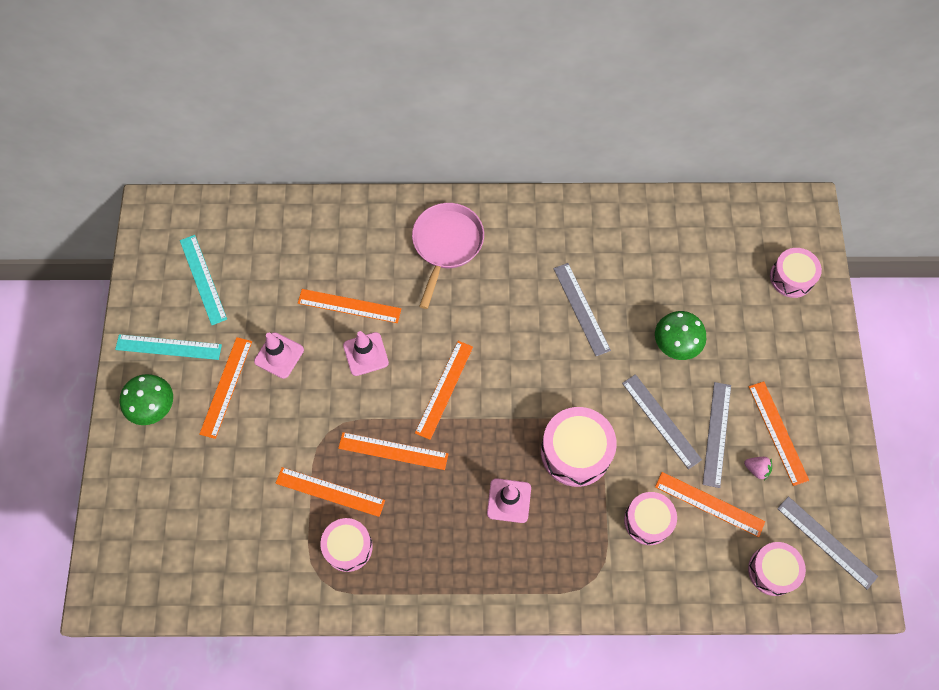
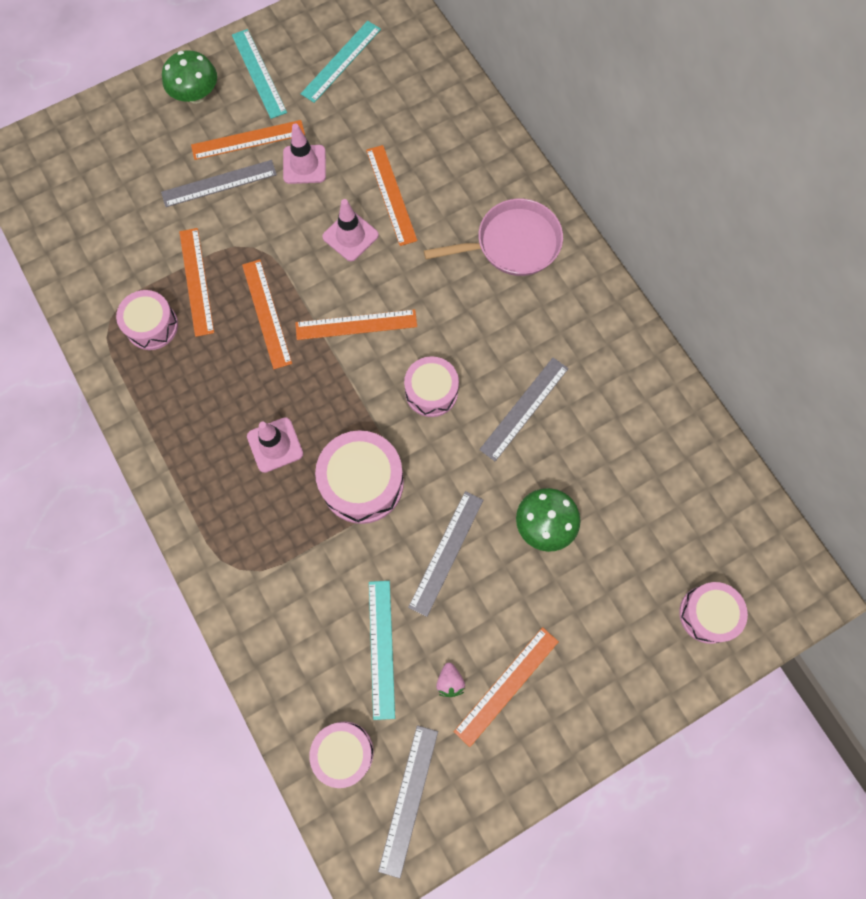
camera: 60 degrees right, 5 degrees up
(648, 521) = (328, 592): pink drum -> pink drum (431, 392)
(709, 504) = (381, 648): orange ruler -> turquoise ruler
(716, 434) = (465, 618): grey ruler -> grey ruler (219, 183)

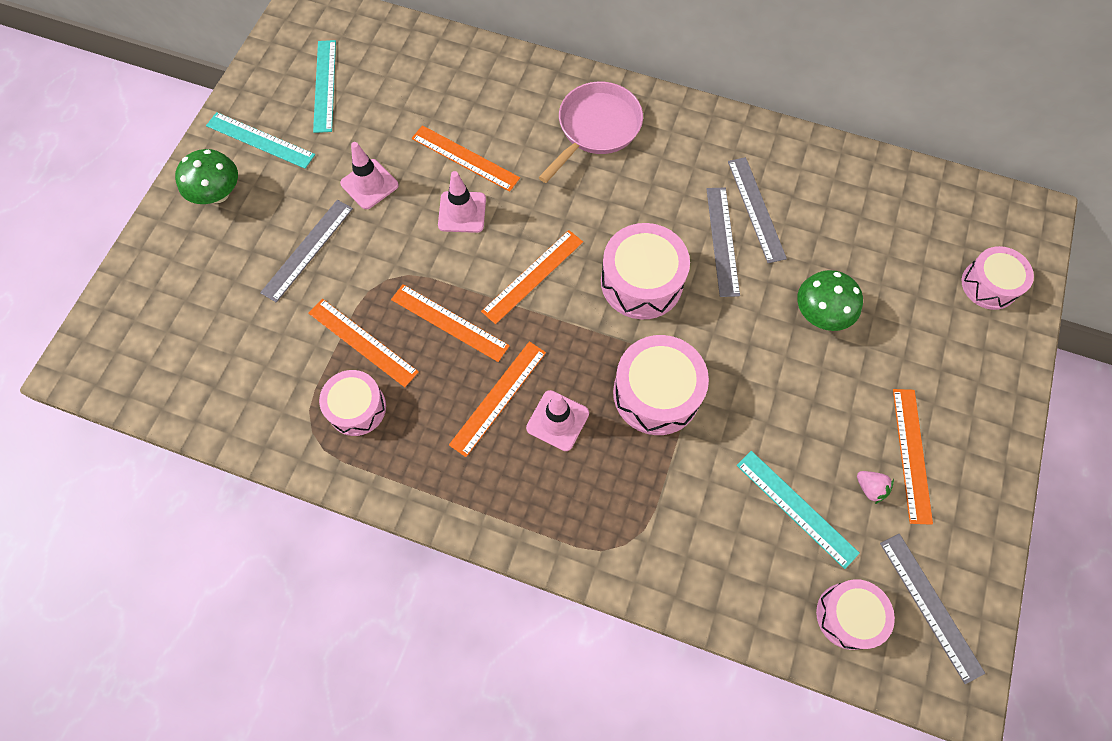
camera: 40 degrees left, 5 degrees down
(248, 140) = (301, 198): orange ruler -> orange ruler (498, 397)
(431, 392) = (641, 282): pink drum -> pink drum, size x1.51
(446, 552) = (771, 393): grey ruler -> grey ruler (756, 209)

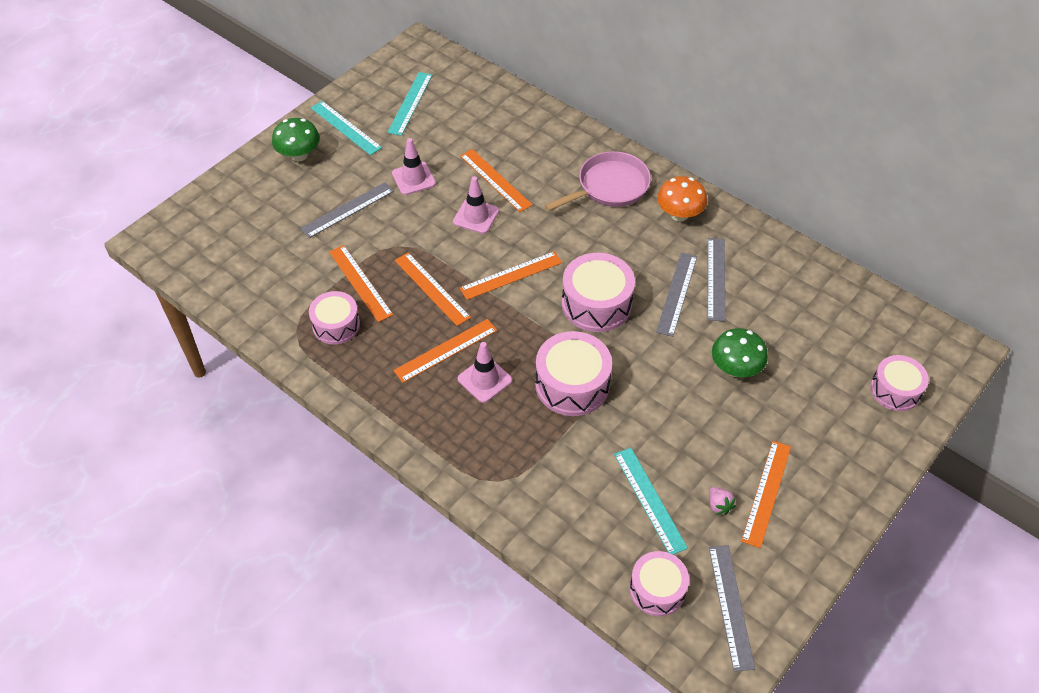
camera: 20 degrees right, 15 degrees down
(685, 141) = (679, 214): none -> orange mushroom

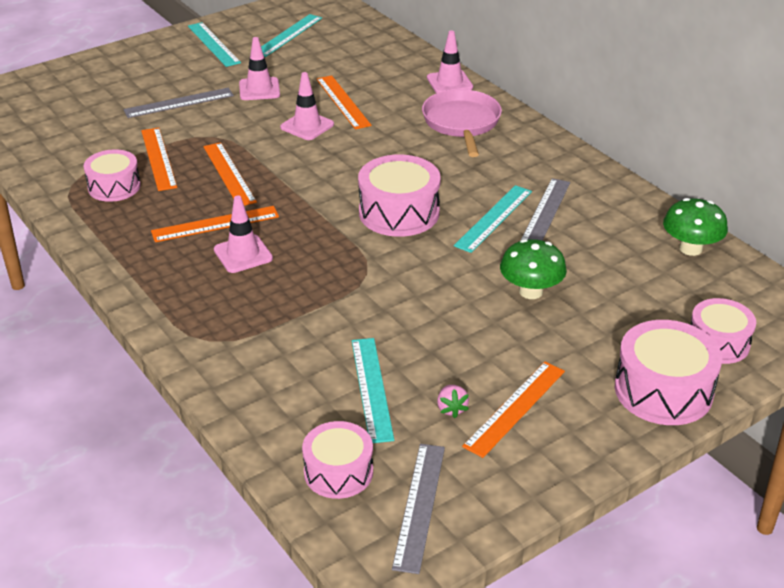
camera: 15 degrees right, 15 degrees down
(299, 155) = (156, 57): green mushroom -> green mushroom (690, 248)
(511, 275) = (318, 176): orange ruler -> none
(572, 384) = (336, 274): pink drum -> pink drum (663, 390)
(579, 138) = (449, 82): none -> pink traffic cone
(609, 187) = (462, 123): pink pan -> pink pan turned 75 degrees counterclockwise
(676, 293) = (493, 218): grey ruler -> turquoise ruler
(679, 214) = (529, 155): orange mushroom -> none

